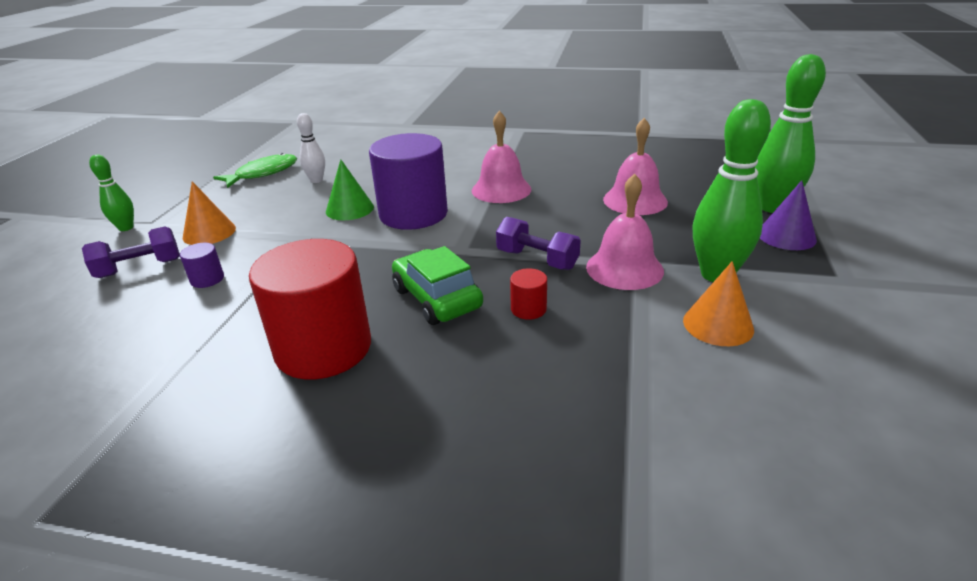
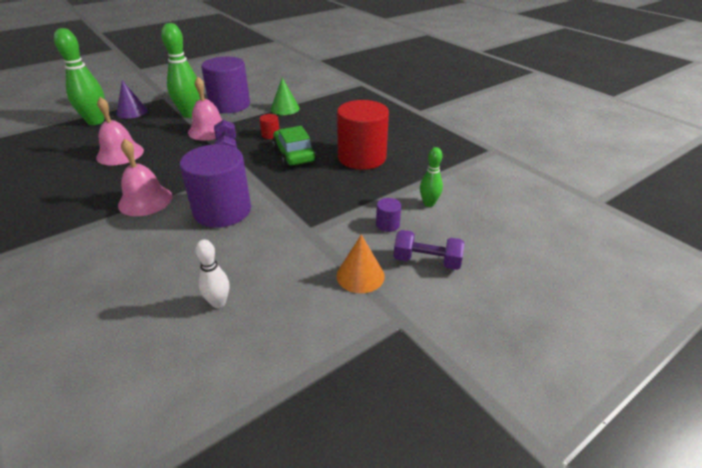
camera: 140 degrees left, 5 degrees up
(126, 228) = (425, 331): green bowling pin -> green bowling pin (429, 203)
(263, 173) = (243, 359): green fish -> none
(349, 209) = (247, 241): green cone -> green cone (285, 108)
(437, 298) = (294, 155): green car -> green car turned 150 degrees clockwise
(718, 324) = (230, 105): orange cone -> purple cylinder

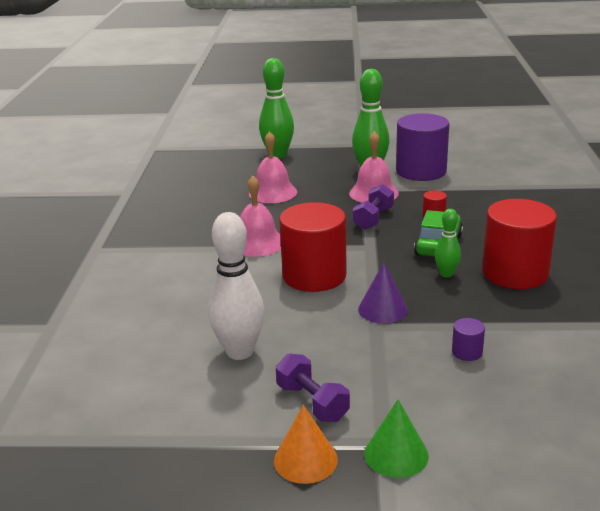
camera: 40 degrees right, 10 degrees down
(132, 112) = (317, 154): purple cone -> purple cone (382, 309)
(218, 302) = (240, 351): white bowling pin -> white bowling pin, size x1.86
(222, 210) = (314, 276): purple cylinder -> red cylinder
(285, 108) = (479, 191): green cone -> green cone (396, 454)
(360, 275) = (385, 386): orange cone -> orange cone (305, 460)
(427, 261) = (471, 404): purple dumbbell -> purple dumbbell (312, 402)
(429, 203) = (542, 350): green bowling pin -> green bowling pin (446, 274)

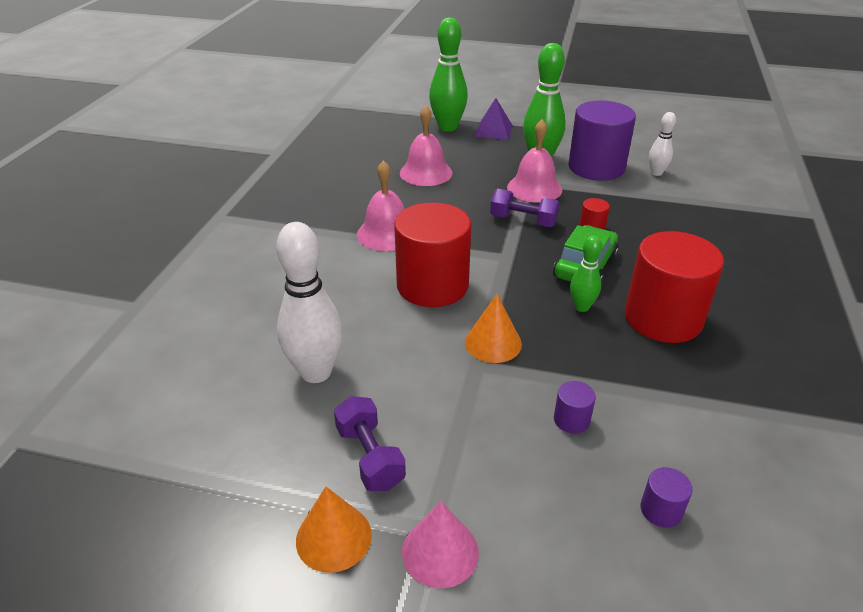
camera: 10 degrees right, 10 degrees up
(320, 153) = (493, 131): none -> purple pyramid
(373, 219) = (523, 221): purple dumbbell -> purple dumbbell turned 75 degrees clockwise
(382, 309) = (493, 343): purple cone -> orange cone
(396, 454) = (440, 552): green cone -> pink cone
(473, 169) = (656, 173): none -> white bowling pin
(557, 399) = (661, 510): none -> purple cylinder

